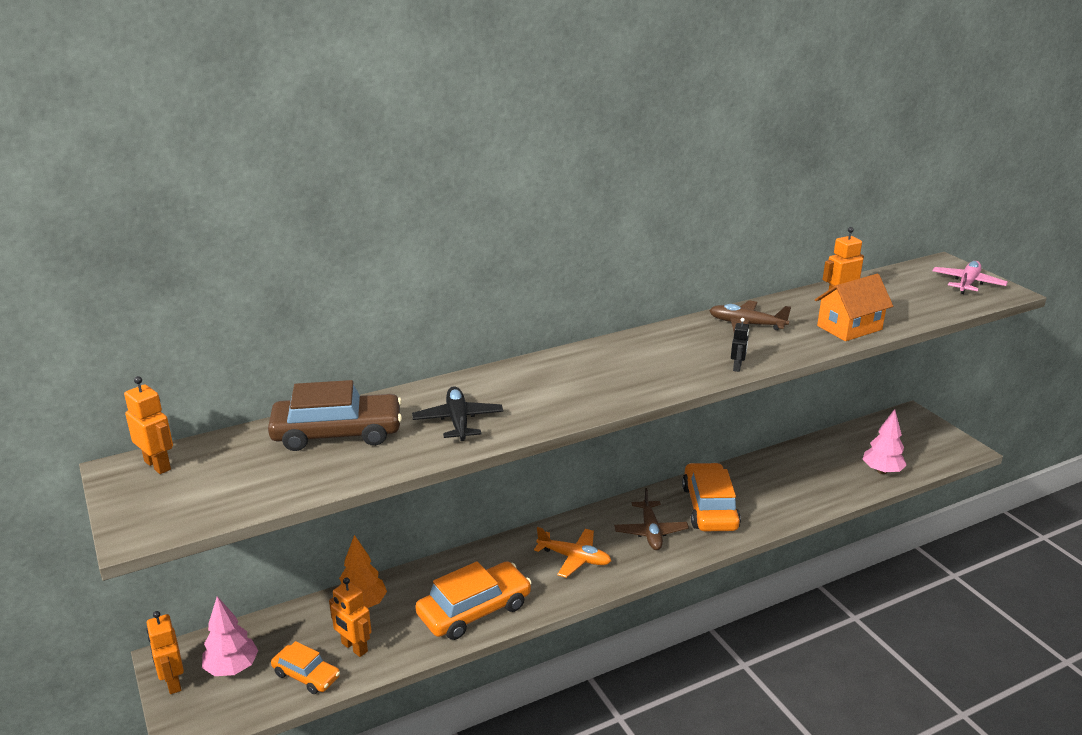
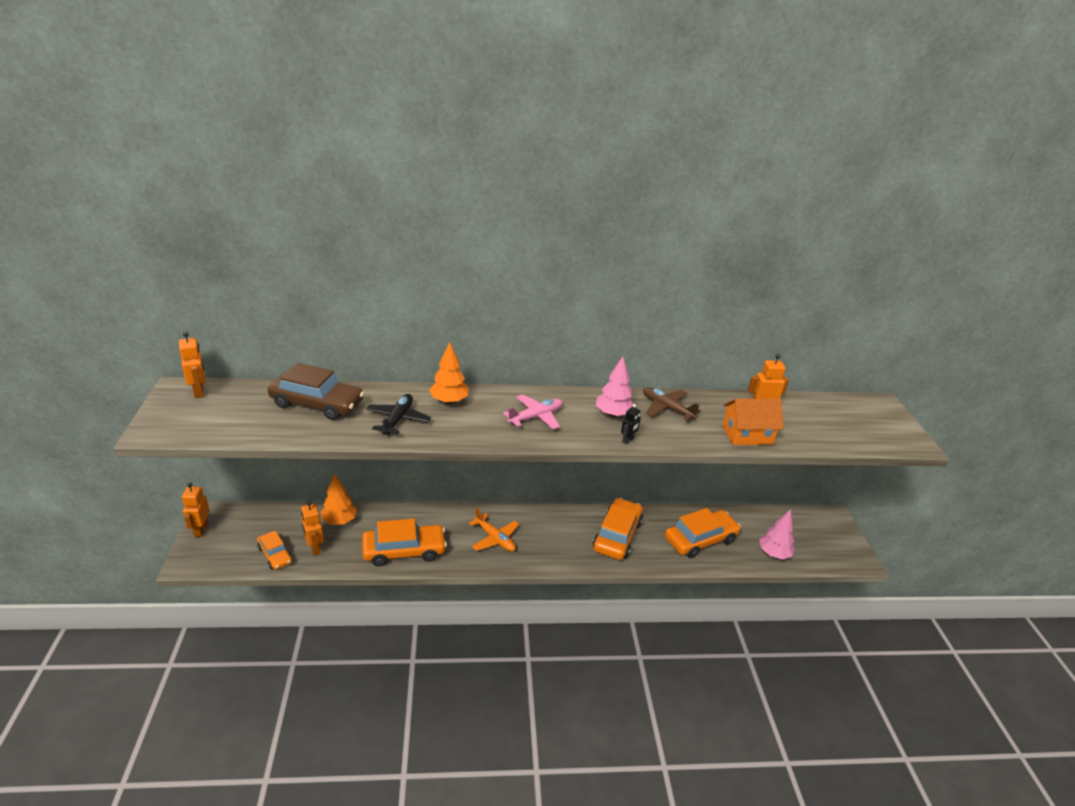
camera: 20 degrees right, 5 degrees up
(232, 668) = (238, 533): pink tree -> pink tree (613, 414)
(500, 384) = (449, 401): none -> orange tree
(650, 532) = (561, 539): brown plane -> none
(799, 482) = (700, 540): none -> orange car
(967, 283) = (886, 426): pink plane -> pink plane (536, 417)

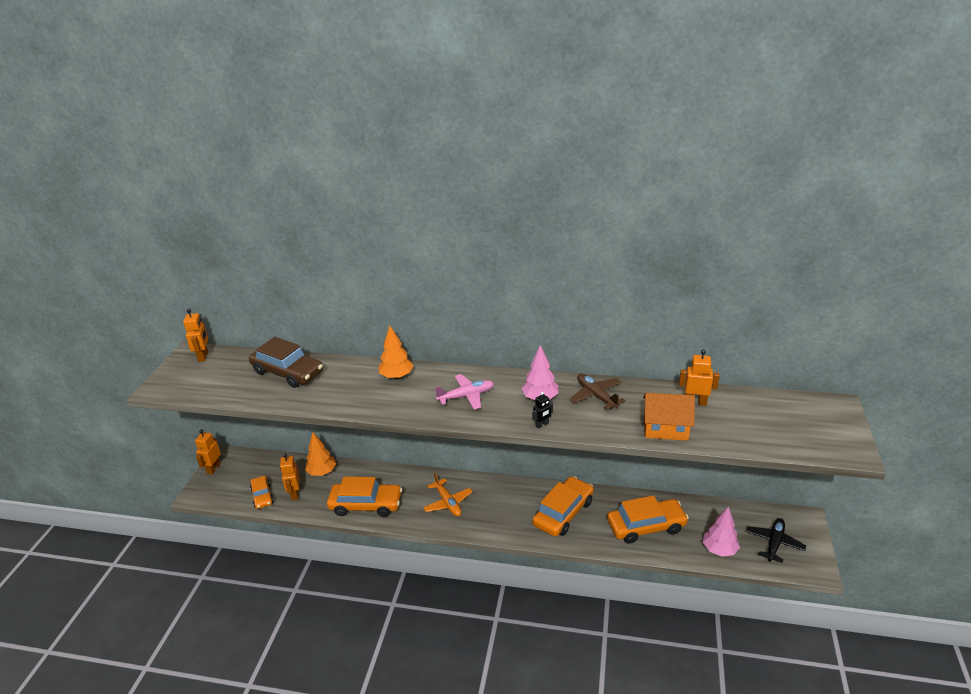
camera: 20 degrees right, 0 degrees up
(398, 419) = (346, 390): black plane -> black plane (774, 543)

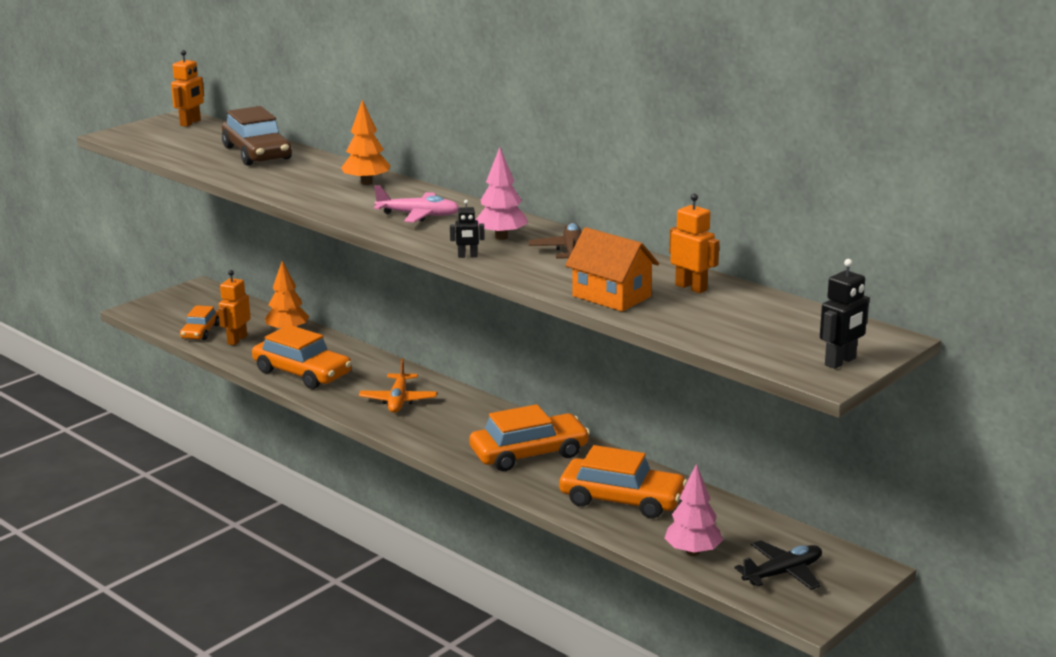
camera: 30 degrees right, 10 degrees down
(213, 468) = (177, 294): orange robot -> none
(842, 435) = (840, 362): none -> black robot

